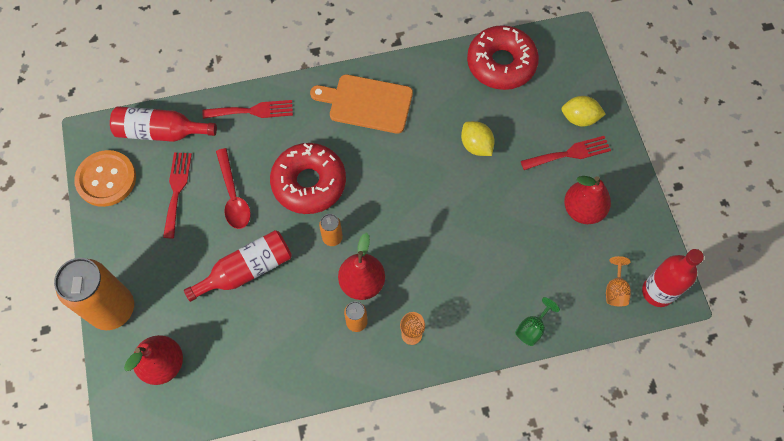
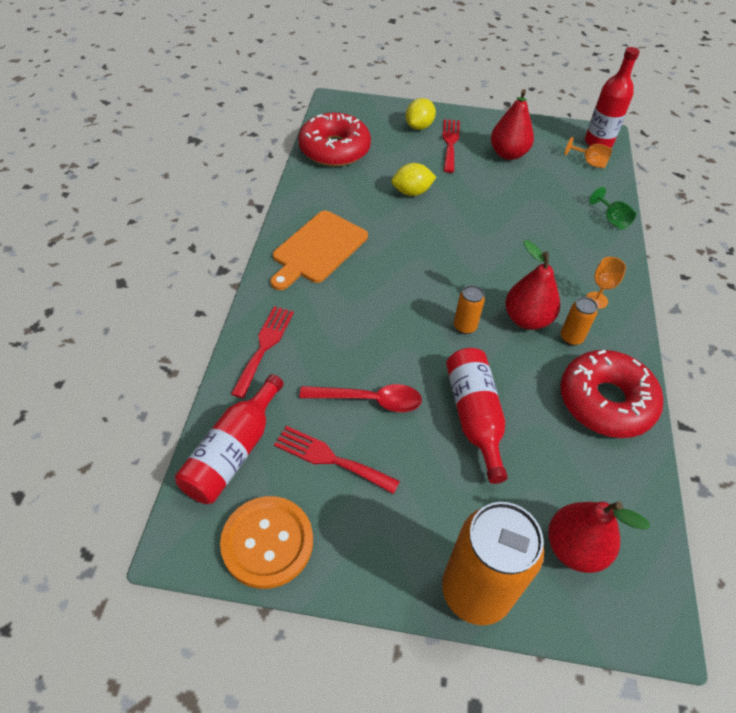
camera: 70 degrees left, 15 degrees down
(309, 183) = (388, 325): red donut -> red donut (605, 401)

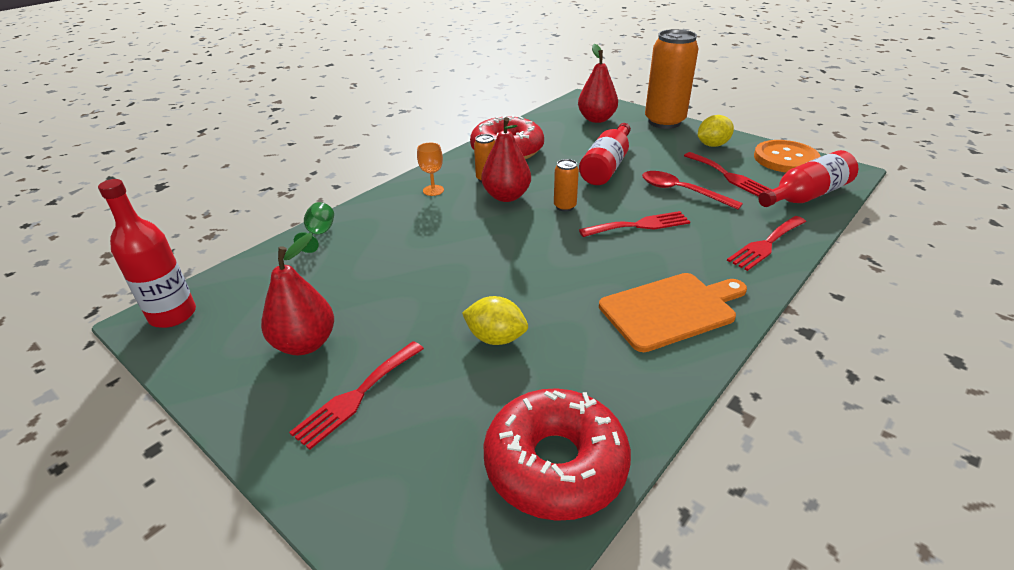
camera: 145 degrees left, 15 degrees down
(384, 328) = (639, 225): none -> red fork
(419, 126) = (365, 453): yellow lemon -> yellow lemon (712, 145)
(589, 162) = (232, 294): orange goblet -> none

